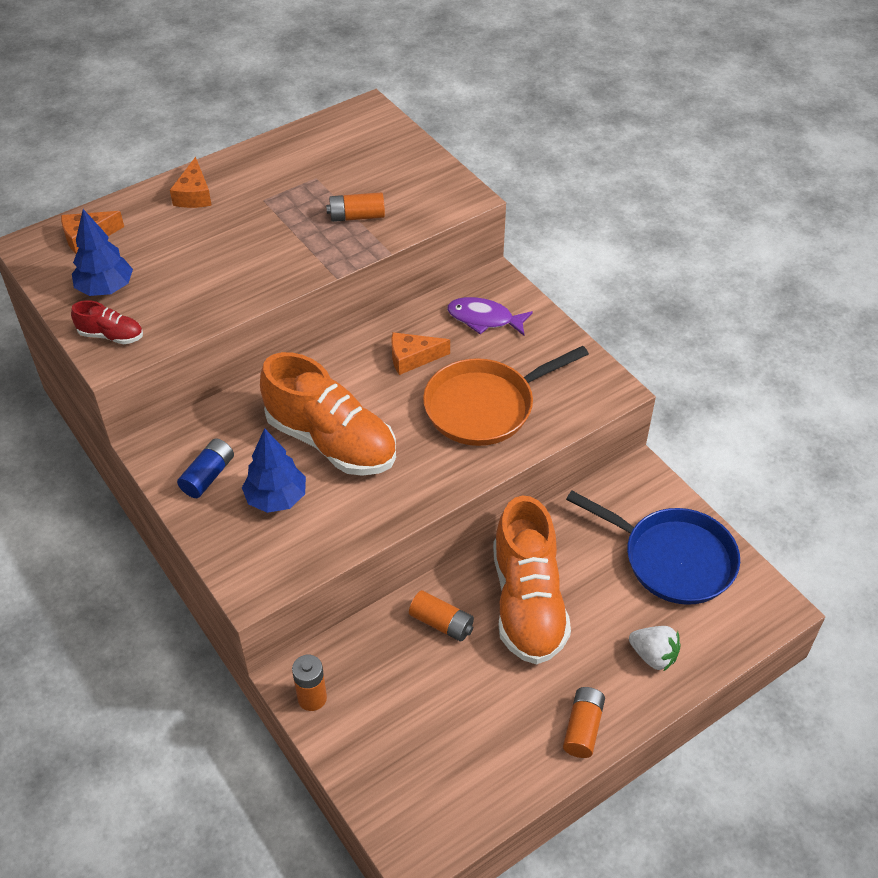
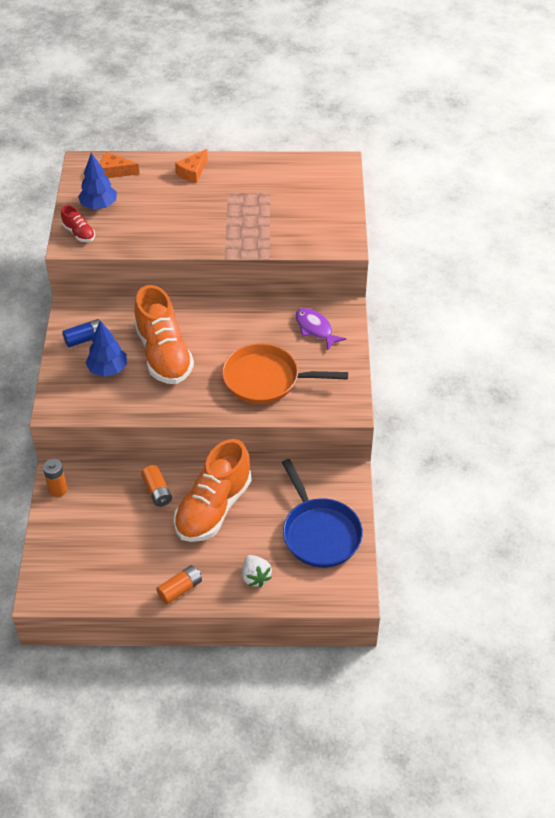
camera: 35 degrees right, 0 degrees up
(357, 216) = (270, 227): orange battery -> none
(412, 358) = (251, 331): orange cheese -> none

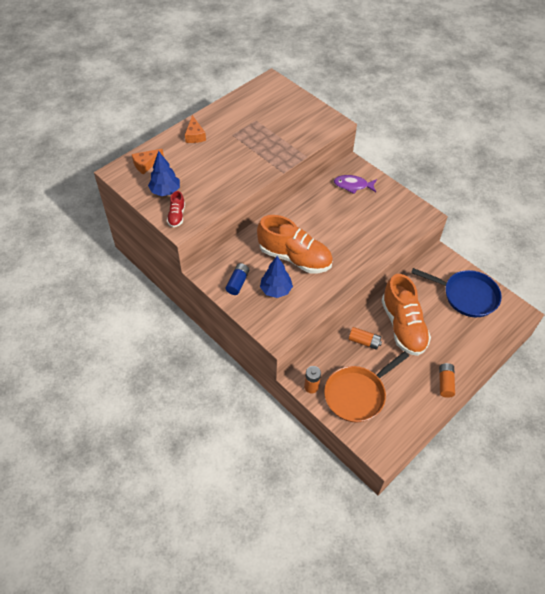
camera: 45 degrees left, 5 degrees up
(79, 233) = (177, 216): red shoe -> red shoe turned 90 degrees clockwise
(255, 577) = (469, 344): white strawberry -> none
(266, 379) = (366, 230): orange pan -> orange pan (357, 394)

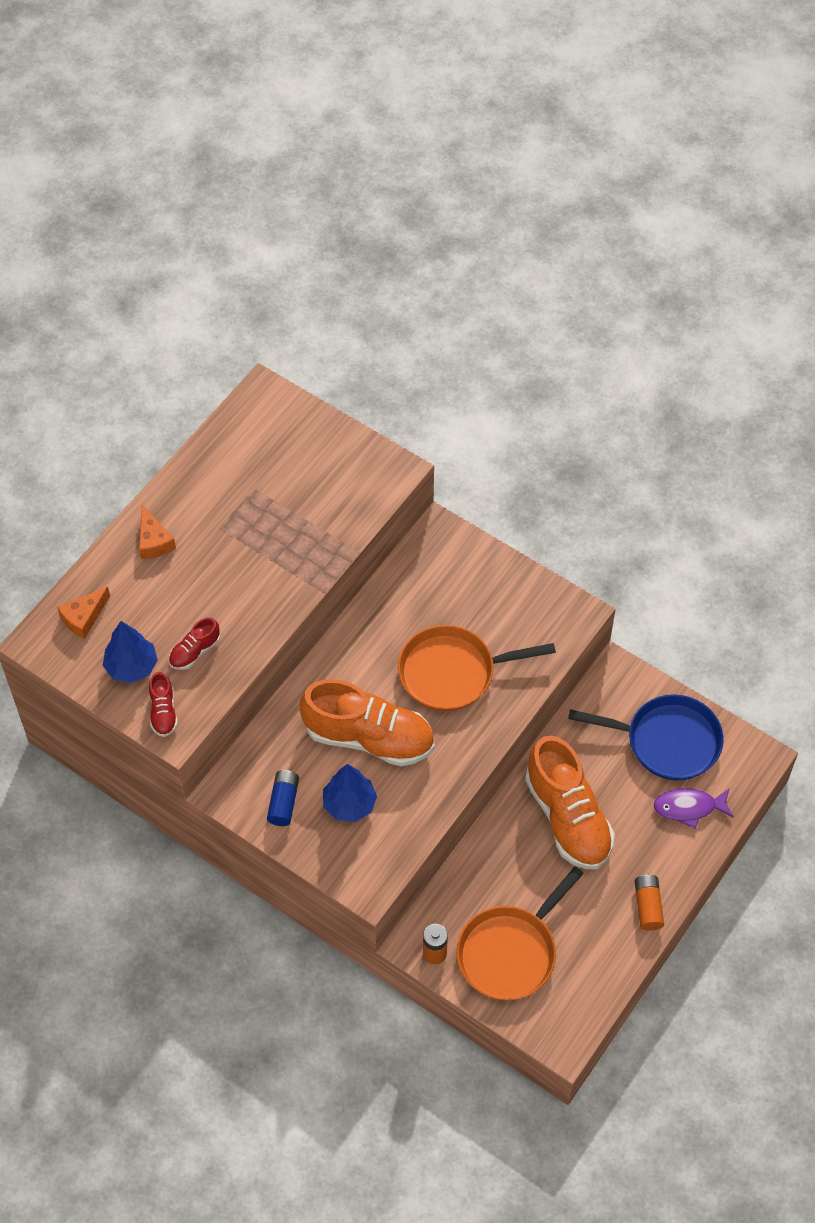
camera: 10 degrees left, 5 degrees up
(203, 189) = (195, 651): none -> red shoe
(349, 233) = (452, 672): none -> orange pan
(353, 185) = (444, 574): purple fish -> purple fish (689, 807)
(364, 341) = (508, 857): orange battery -> none

